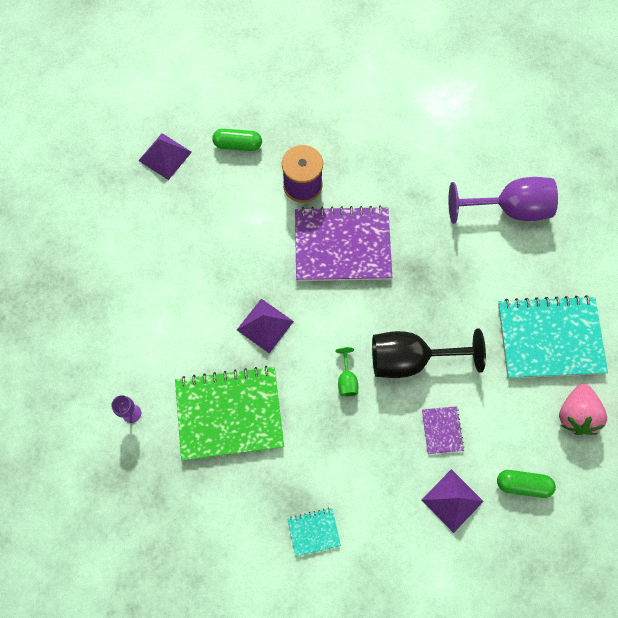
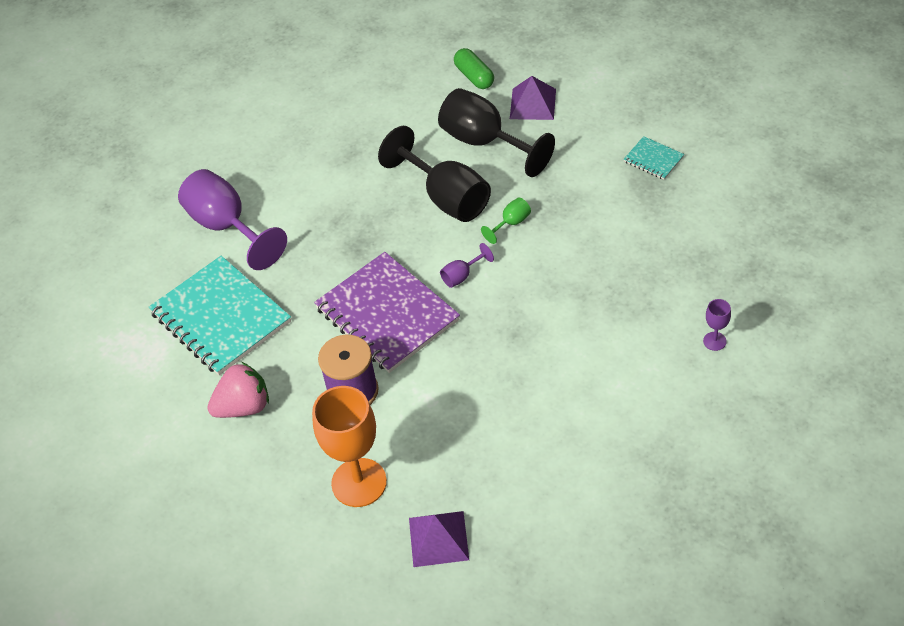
camera: 125 degrees left, 20 degrees down
(229, 413) = (631, 275): green notebook -> none
(238, 144) = (359, 482): green capsule -> orange goblet
(265, 325) = (527, 311): purple pyramid -> none
(331, 312) = (462, 276): none -> purple goblet
(442, 430) = (485, 142): purple notebook -> black goblet
(550, 338) = (332, 131): turquoise notebook -> turquoise notebook (220, 317)
(576, 414) = (384, 81): pink strawberry -> pink strawberry (243, 406)

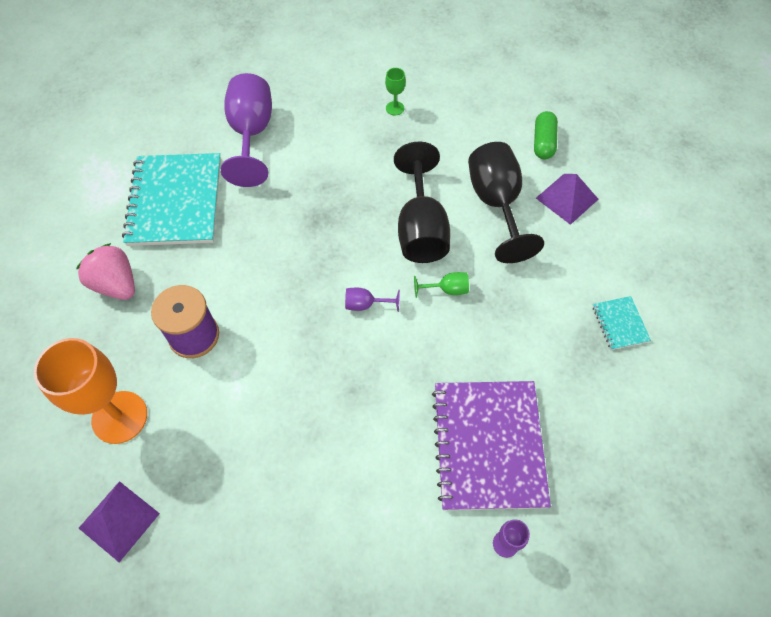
camera: 35 degrees right, 10 degrees up
(243, 406) = (116, 284): pink strawberry -> pink strawberry turned 150 degrees counterclockwise
(328, 128) = (395, 108): none -> green goblet
(387, 314) = (281, 292): purple notebook -> purple notebook (488, 445)

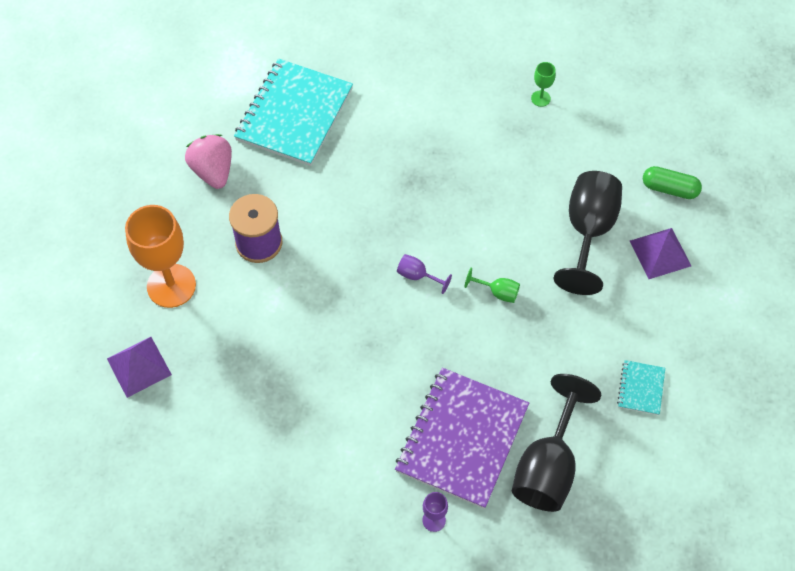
camera: 25 degrees right, 0 degrees up
(251, 134) = (391, 74): purple goblet -> none
(421, 229) = (503, 227): black goblet -> black goblet (548, 466)
(543, 142) = (669, 189): green capsule -> green capsule turned 75 degrees clockwise

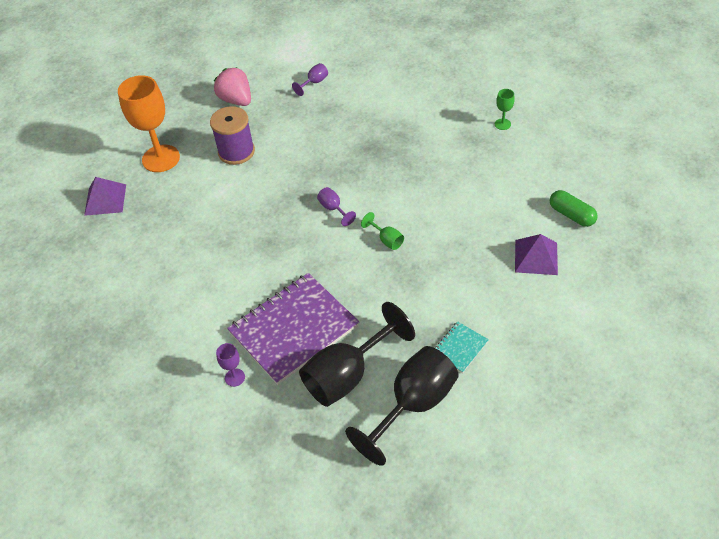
camera: 30 degrees right, 10 degrees down
(213, 171) = (236, 100): pink strawberry -> pink strawberry turned 45 degrees counterclockwise
(294, 114) = (314, 83): turquoise notebook -> purple goblet
(588, 231) = (485, 223): black goblet -> black goblet (413, 405)

